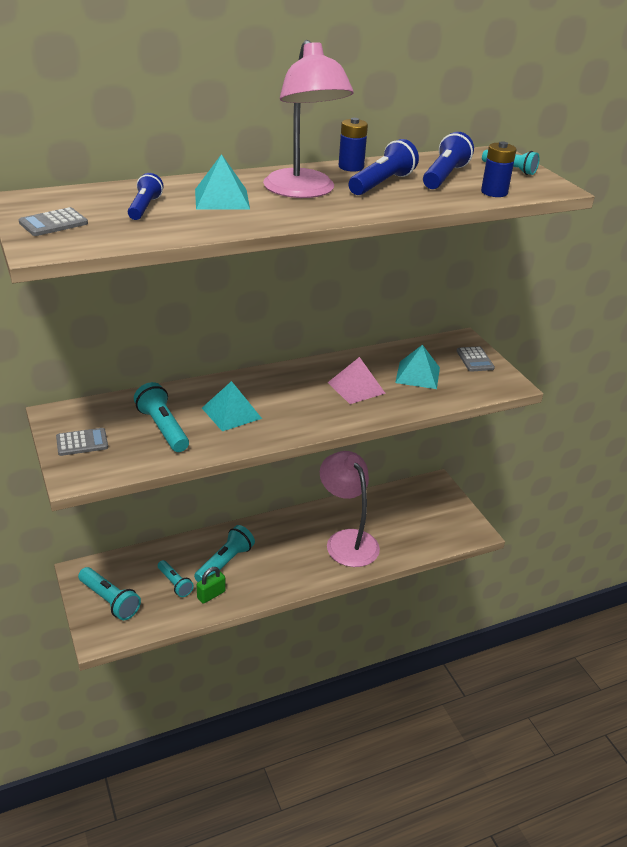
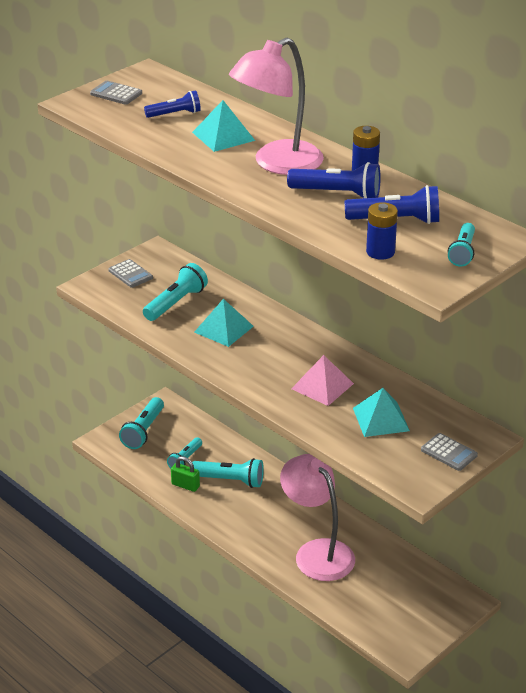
camera: 70 degrees right, 0 degrees up
(347, 540) = (317, 552): pink lamp -> pink lamp turned 75 degrees counterclockwise
(475, 360) = (449, 453): grey calculator -> grey calculator turned 105 degrees counterclockwise

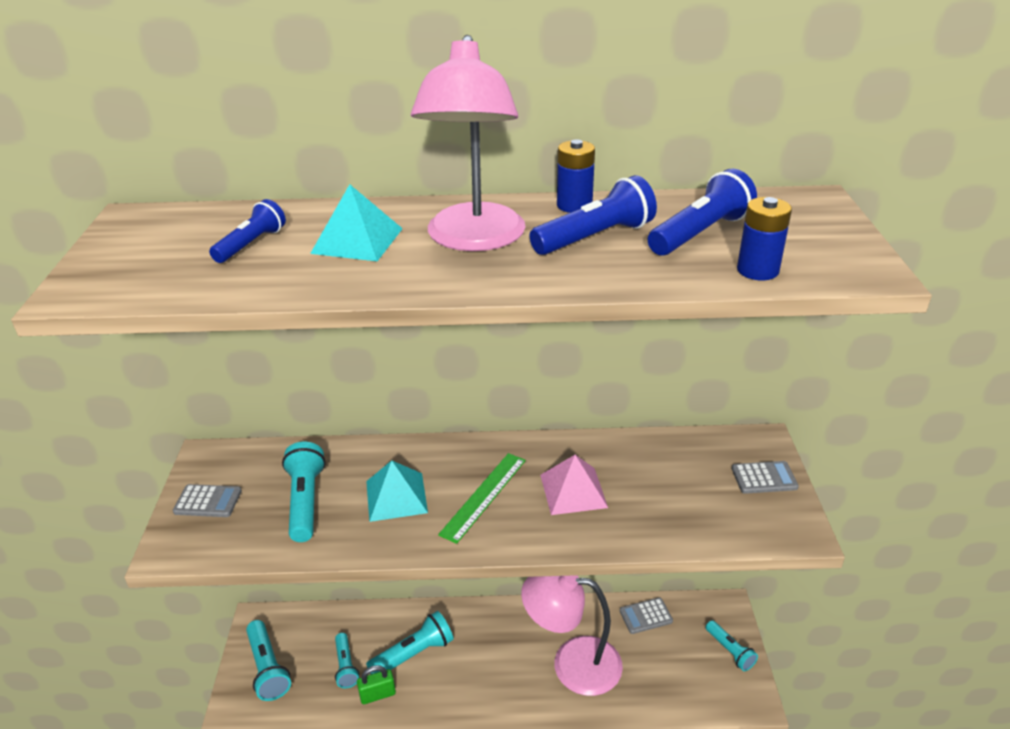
camera: 45 degrees left, 0 degrees up
(116, 93) = (127, 256): grey calculator -> grey calculator (645, 616)
(269, 357) = (484, 496): none -> green ruler
(381, 419) = (668, 487): turquoise pyramid -> none
(462, 252) = (815, 230): turquoise flashlight -> turquoise flashlight (730, 651)

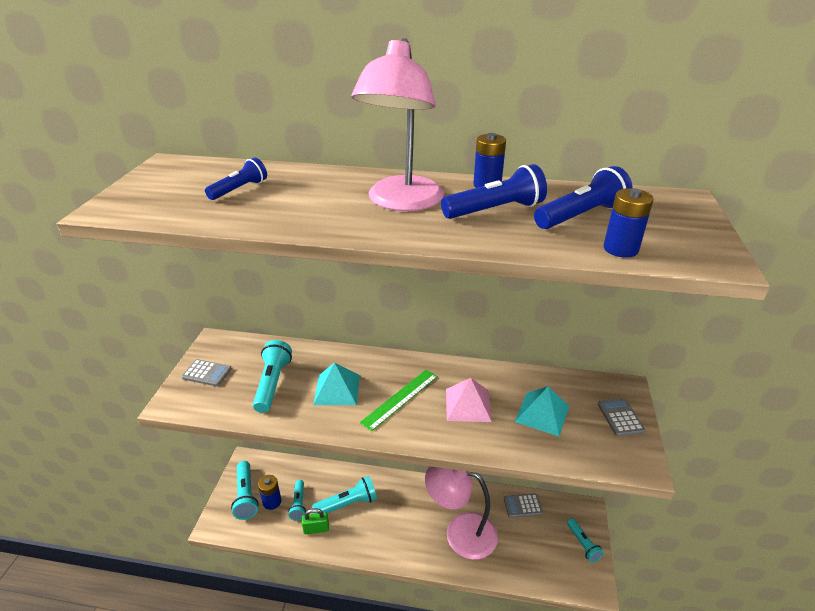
camera: 10 degrees right, 0 degrees up
(307, 669) = (272, 501): none -> blue battery
(357, 240) = (315, 194): turquoise pyramid -> turquoise pyramid (542, 413)
(764, 478) = (620, 417): grey calculator -> grey calculator turned 105 degrees counterclockwise

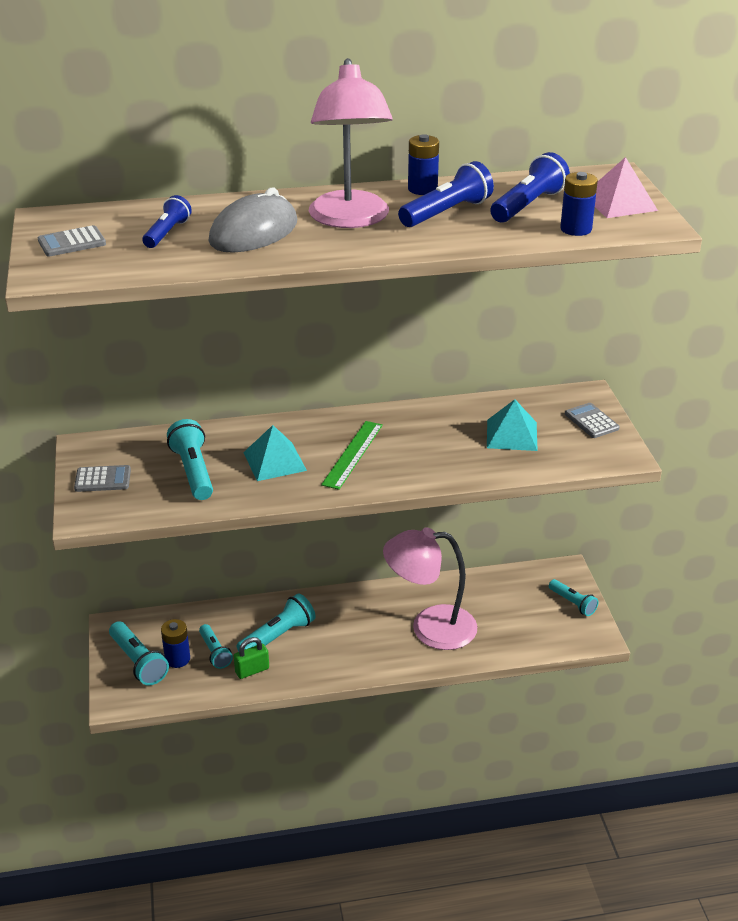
camera: 20 degrees left, 0 degrees up
(309, 200) = (253, 232): none -> grey mouse
(468, 405) = (430, 444): pink pyramid -> pink pyramid (619, 202)
(522, 506) = (492, 584): grey calculator -> grey calculator (72, 242)

